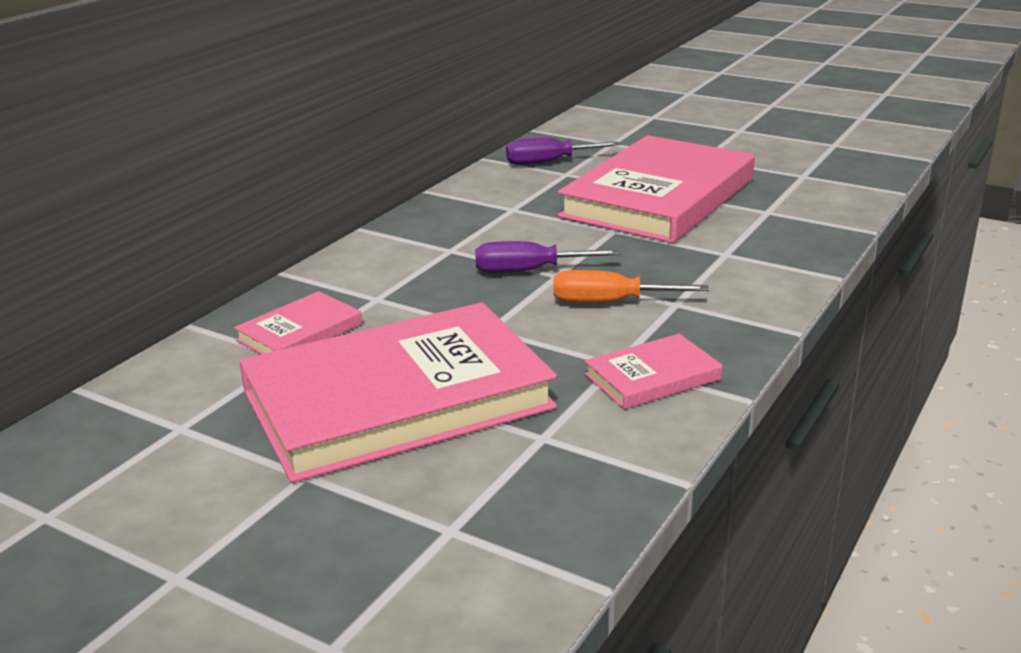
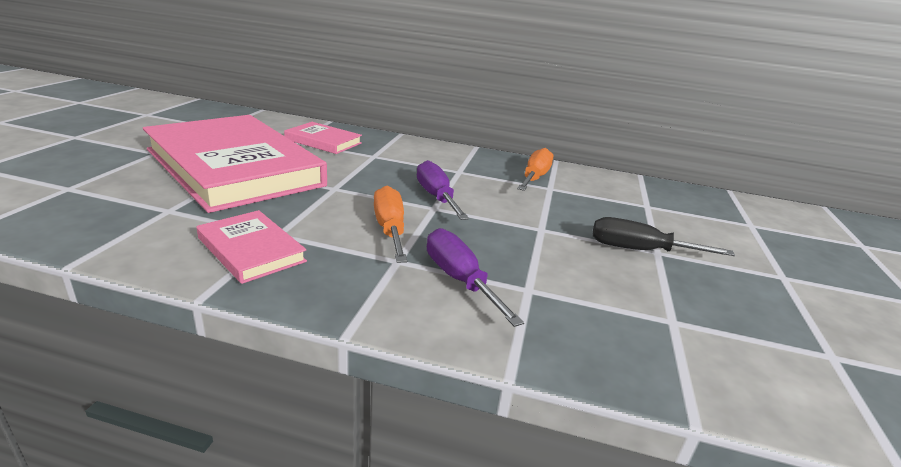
camera: 70 degrees right, 0 degrees up
(481, 211) = (535, 177): none -> orange screwdriver
(548, 162) = (664, 198): purple screwdriver -> purple screwdriver (459, 279)
(659, 198) = (639, 250): pink book -> black screwdriver

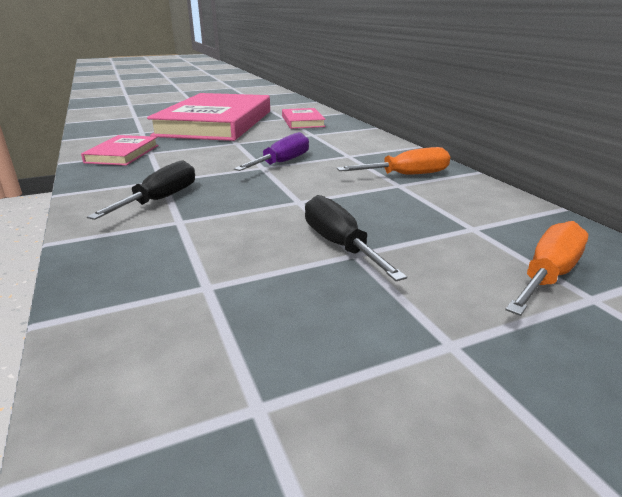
camera: 55 degrees right, 0 degrees up
(390, 229) = (203, 167): orange screwdriver -> orange screwdriver (548, 275)
(459, 279) = (160, 200): purple screwdriver -> black screwdriver

